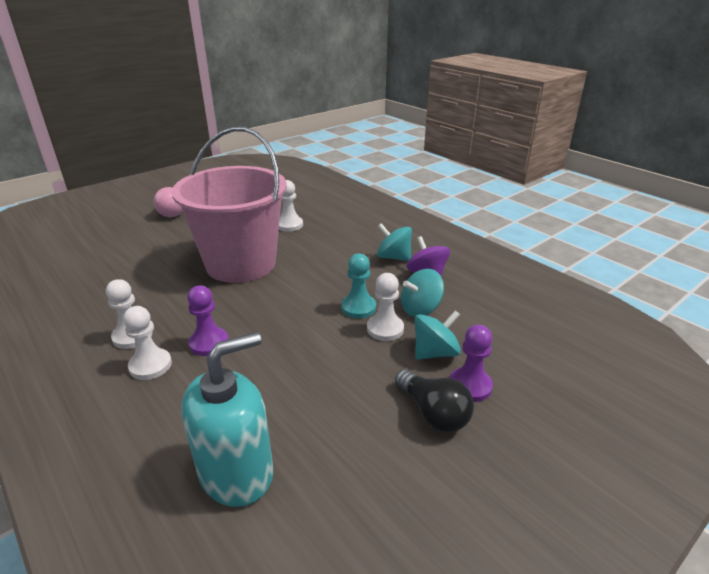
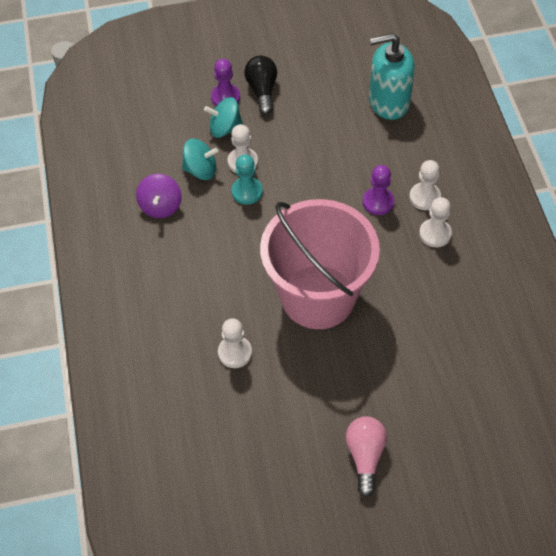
camera: 150 degrees left, 25 degrees up
(393, 257) = (169, 243): turquoise spinning top -> none

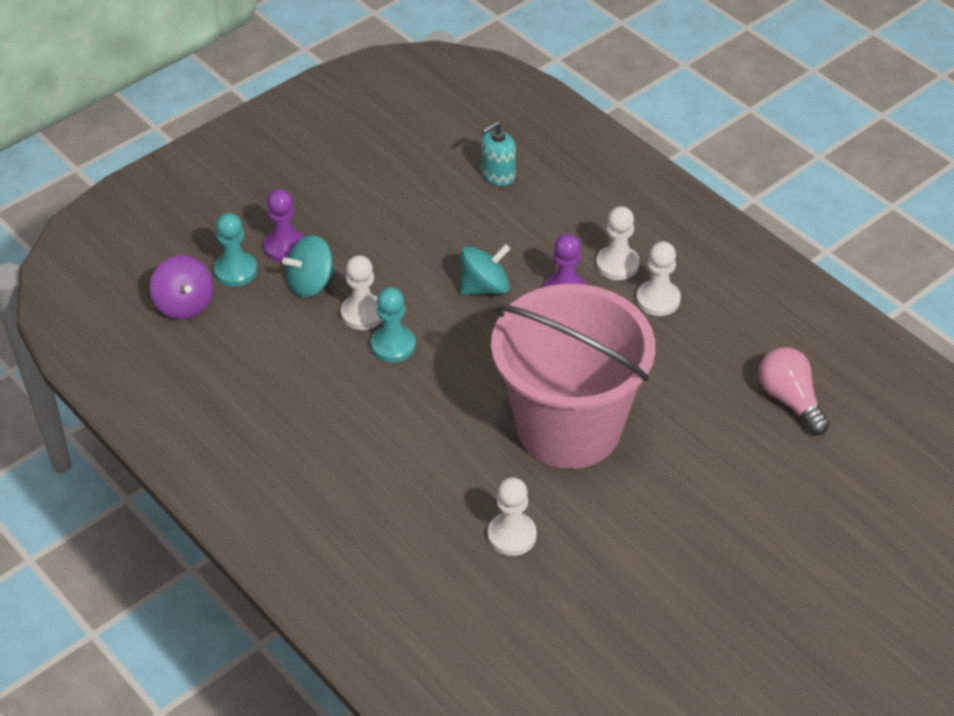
camera: 30 degrees left, 10 degrees down
(160, 206) = (291, 408): purple spinning top -> purple spinning top (184, 304)
(186, 101) = (236, 271): none -> turquoise pawn
(201, 170) = (314, 344): turquoise spinning top -> turquoise spinning top (485, 287)
(262, 90) = (328, 221): black light bulb -> none
(365, 456) = (751, 578): pink light bulb -> pink light bulb (790, 400)
(388, 102) = (498, 175): turquoise soap dispenser -> turquoise soap dispenser, size x0.55

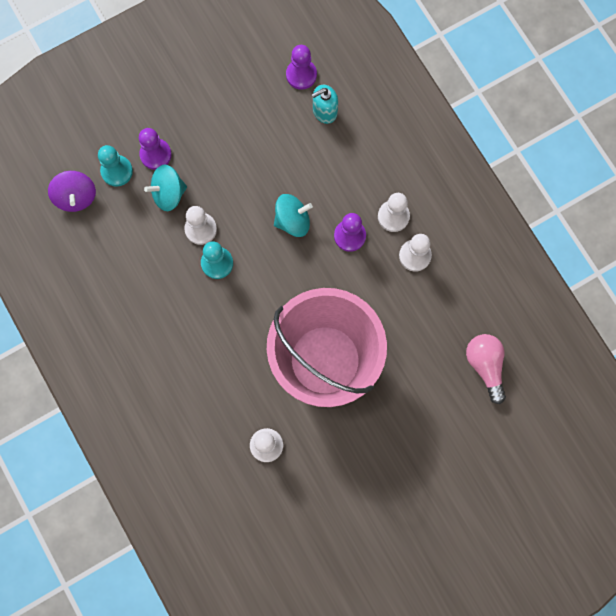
camera: 10 degrees right, 30 degrees up
(458, 145) = (301, 75): none -> purple pawn

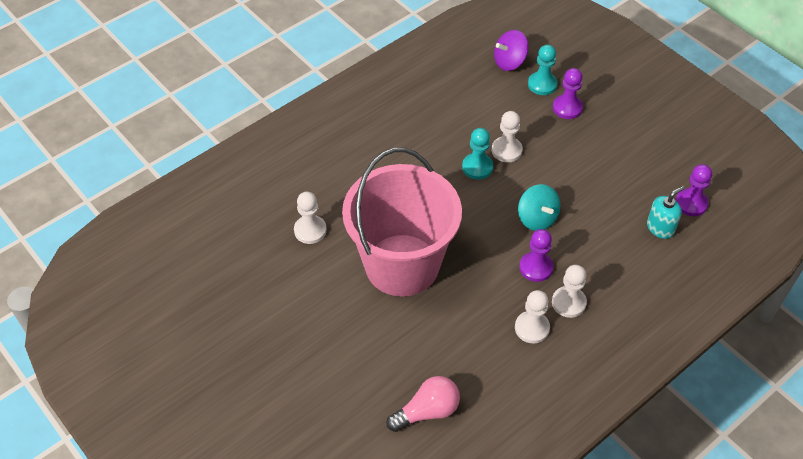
camera: 80 degrees right, 25 degrees down
(168, 193) = (533, 122): turquoise spinning top -> none
(324, 111) = (660, 228): turquoise soap dispenser -> turquoise soap dispenser turned 90 degrees clockwise

